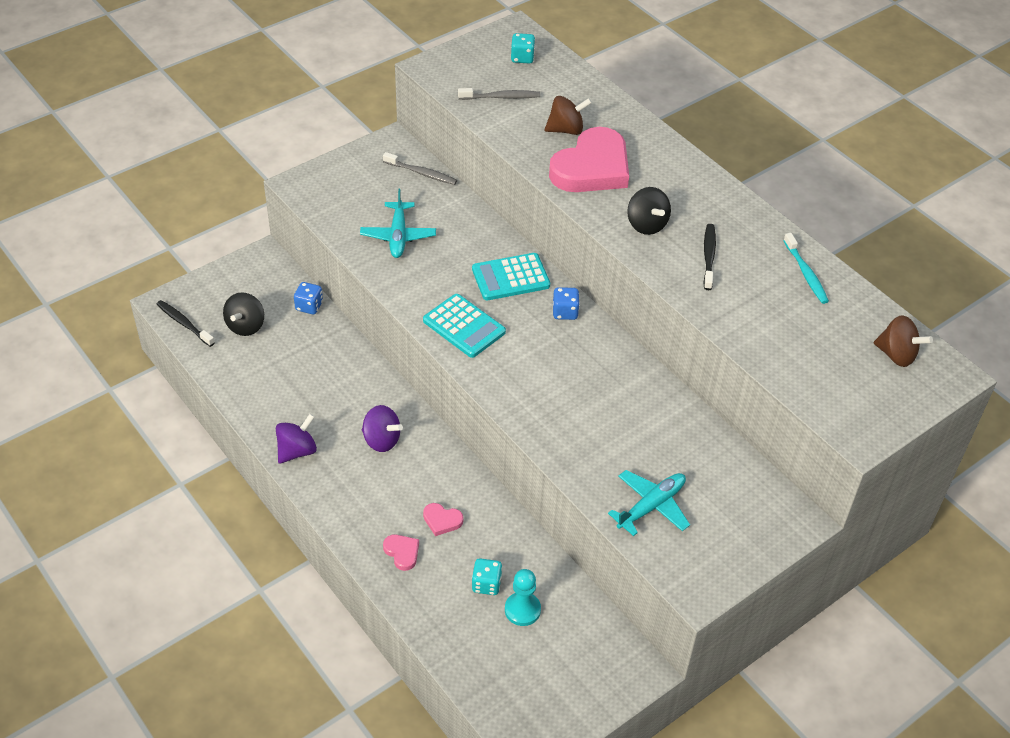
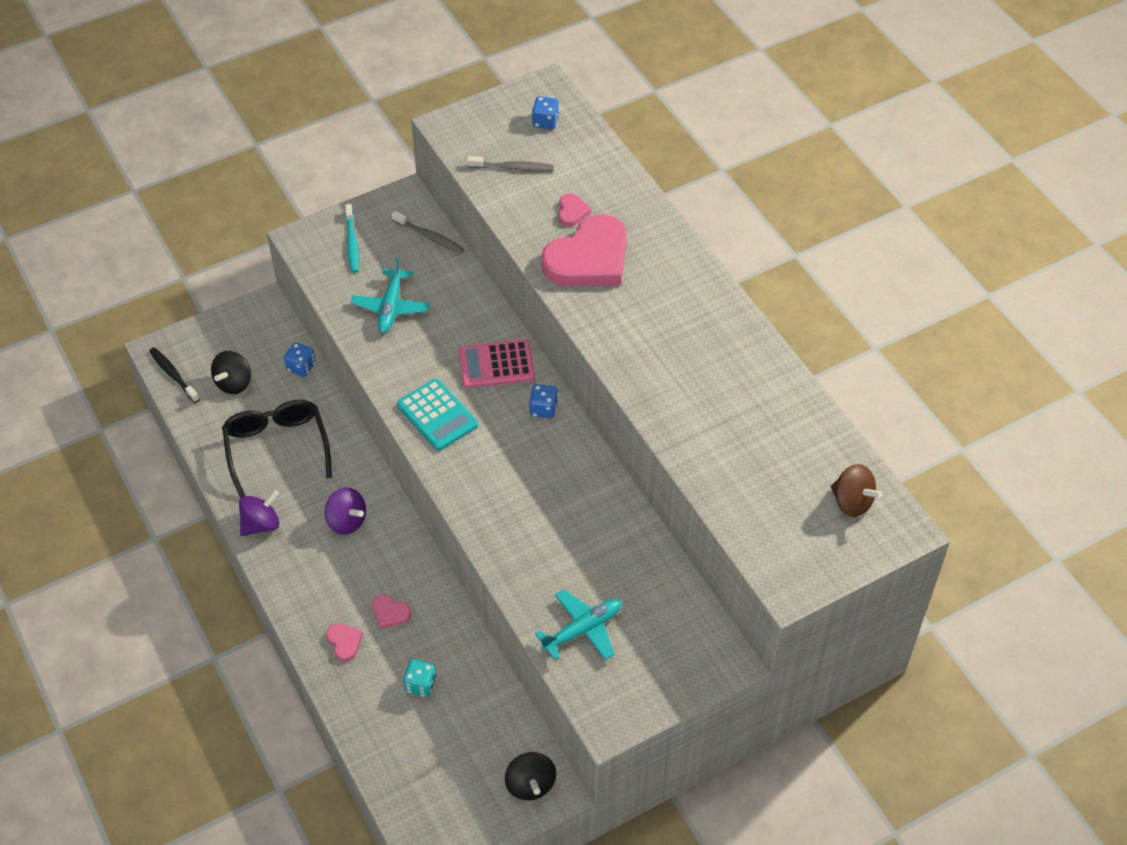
camera: 10 degrees right, 5 degrees up
(299, 380) = (277, 448): none -> black glasses
(510, 278) = (496, 365): turquoise calculator -> pink calculator
(522, 58) = (545, 122): turquoise dice -> blue dice
(522, 610) = (450, 715): turquoise pawn -> none
(566, 130) = (572, 212): brown spinning top -> pink heart
(646, 225) = (630, 330): black spinning top -> black spinning top (530, 784)
(708, 256) = (685, 372): black toothbrush -> none
(806, 273) = (782, 401): turquoise toothbrush -> turquoise toothbrush (352, 243)

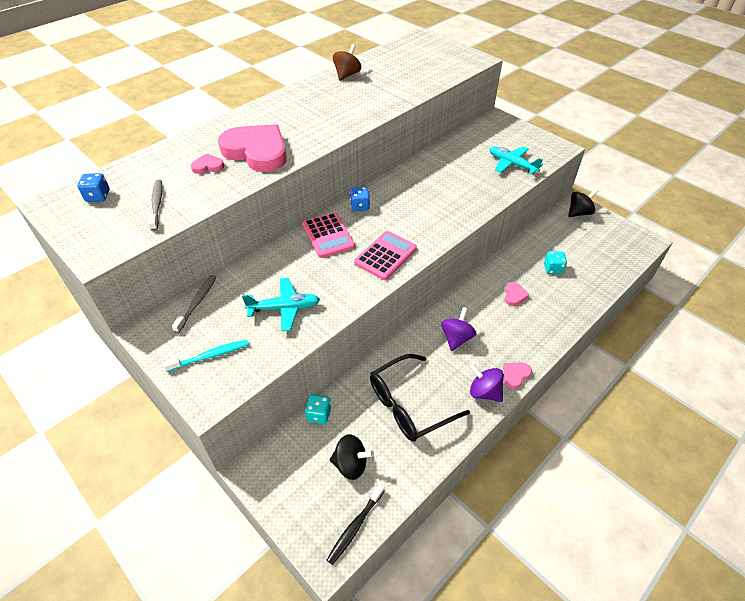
camera: 105 degrees left, 5 degrees down
(301, 367) = (319, 414): blue dice -> turquoise dice
(344, 642) = (549, 313): pink heart -> pink heart (515, 375)
(437, 415) = (385, 256): turquoise calculator -> pink calculator
(852, 502) = (413, 49): brown spinning top -> brown spinning top (347, 75)

